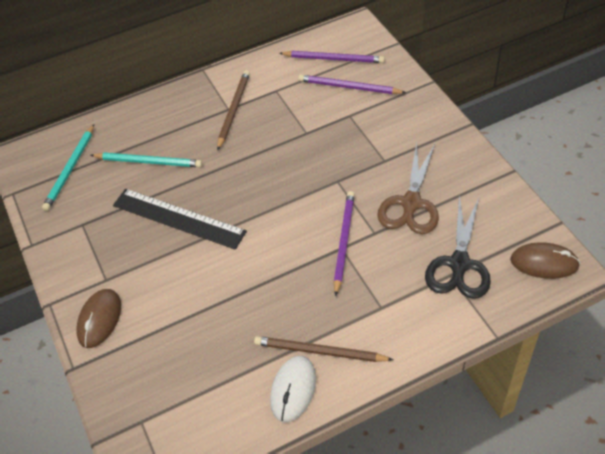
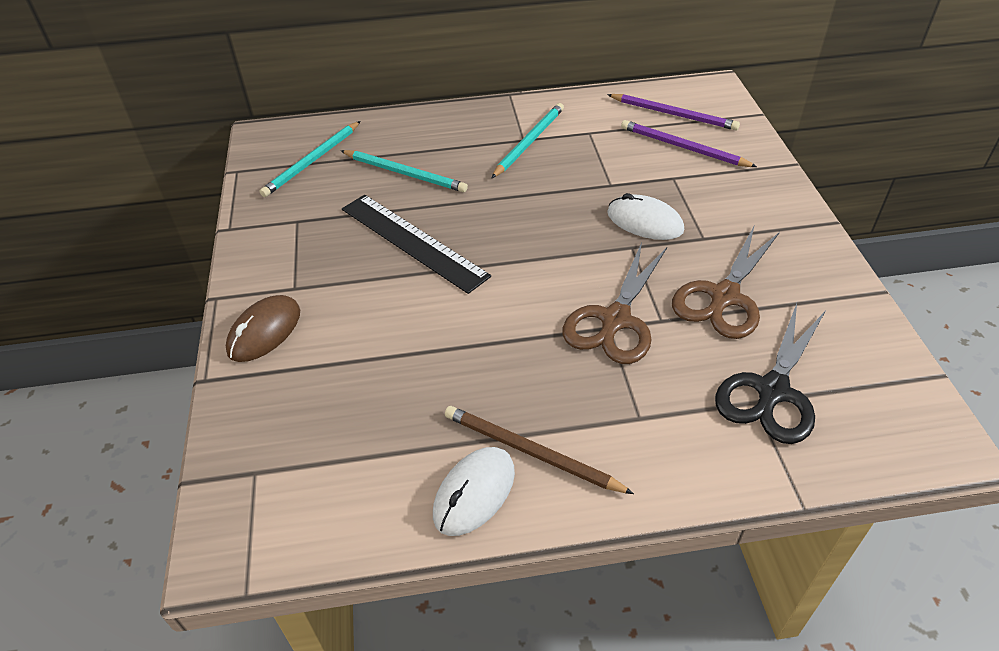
camera: 15 degrees right, 5 degrees down
(233, 110) = (529, 142): brown pencil -> turquoise pencil
(340, 158) = (644, 222): none -> white mouse
(343, 242) = (615, 320): purple pencil -> brown scissors
(544, 263) = (905, 423): brown mouse -> none

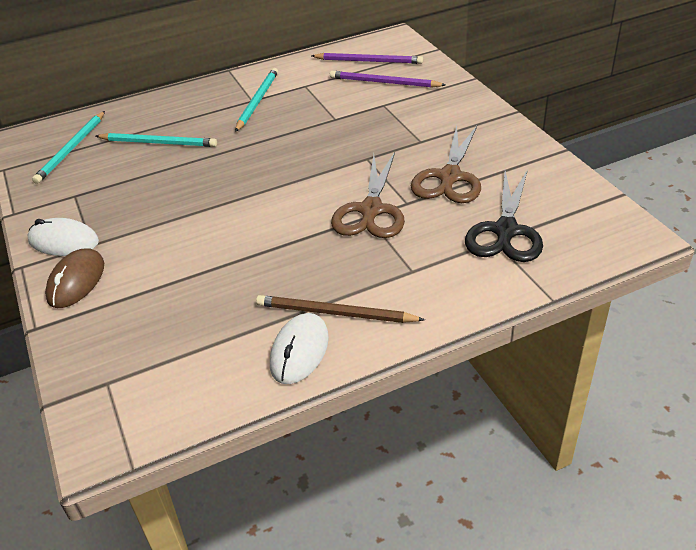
camera: 15 degrees left, 5 degrees down
(413, 242) = (184, 190): black ruler -> none
(644, 222) = (371, 139): white mouse -> white mouse (64, 241)

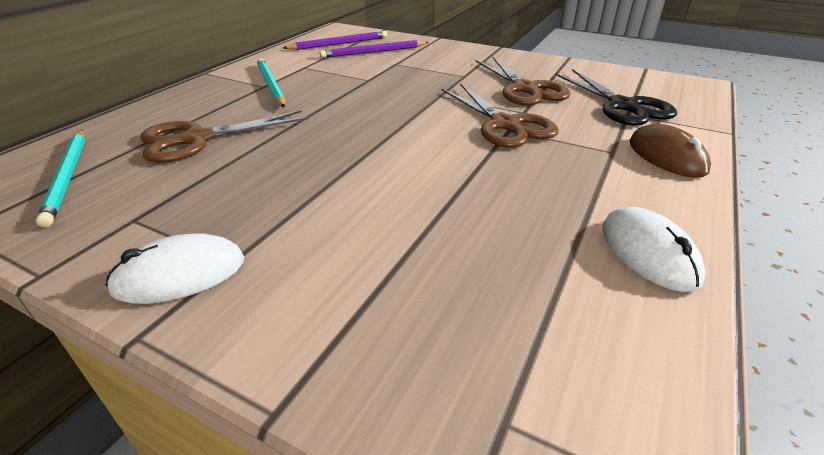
camera: 40 degrees left, 5 degrees down
(76, 281) = (265, 313): brown mouse -> brown mouse (666, 156)
(158, 143) = (197, 139): turquoise pencil -> brown scissors
(335, 313) = (616, 206): brown pencil -> none

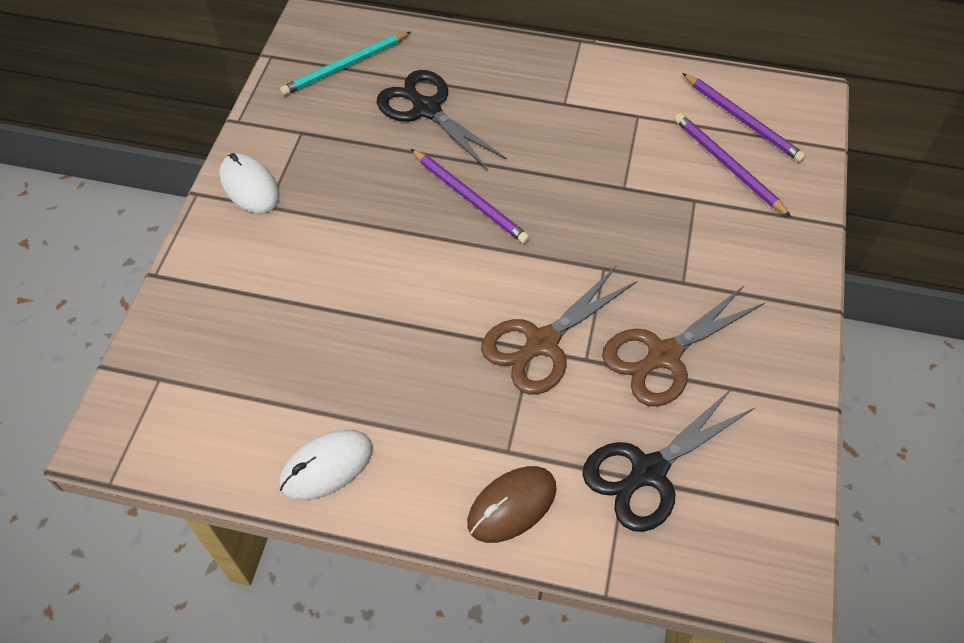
camera: 75 degrees right, 20 degrees up
(197, 139) = (426, 109): brown scissors -> black scissors
(271, 85) = (569, 108): turquoise pencil -> none
(331, 133) = (470, 198): none -> purple pencil

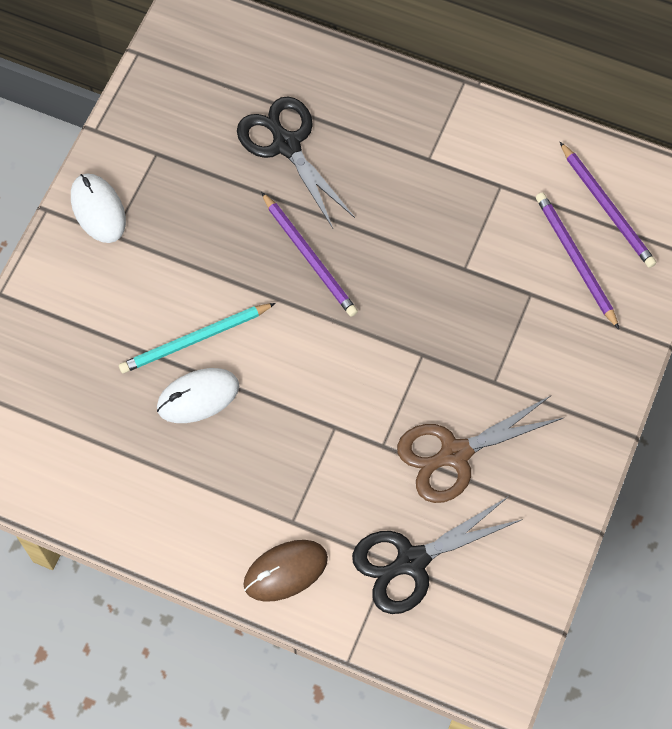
camera: 10 degrees right, 10 degrees up
(326, 466) = (132, 509): white mouse -> white mouse (198, 397)
(345, 66) = (212, 78): turquoise pencil -> turquoise pencil (195, 340)
(541, 343) = (345, 423): brown scissors -> none

